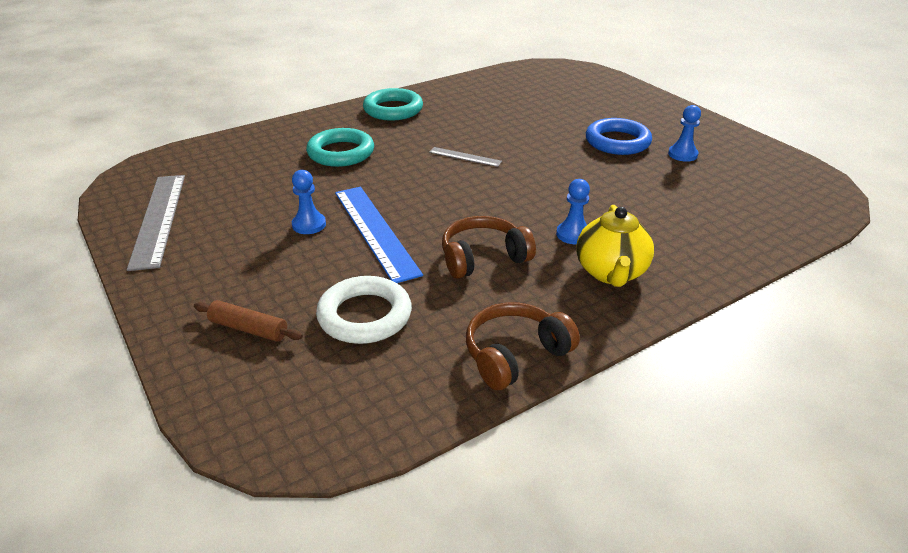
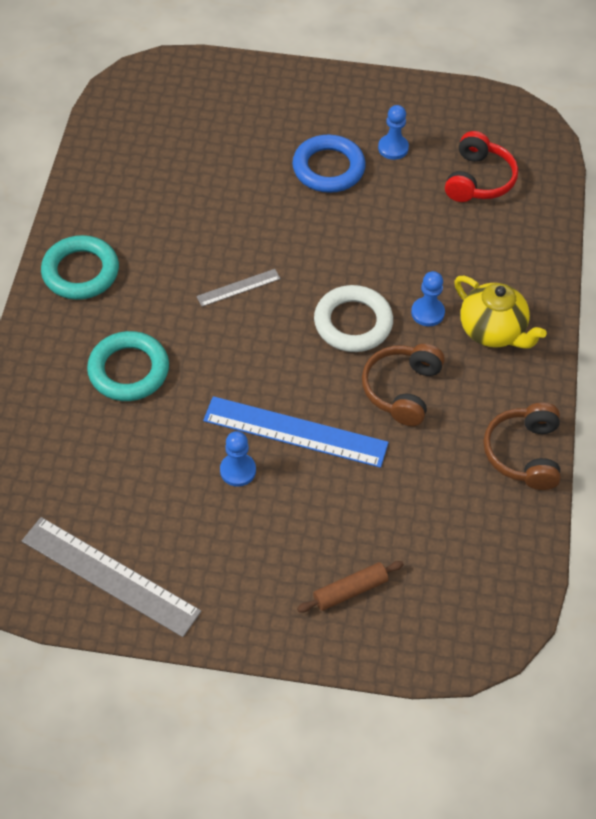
camera: 50 degrees left, 20 degrees up
(365, 316) = (402, 510): white ring -> white ring (353, 323)
(731, 197) = (478, 180): none -> red headphones

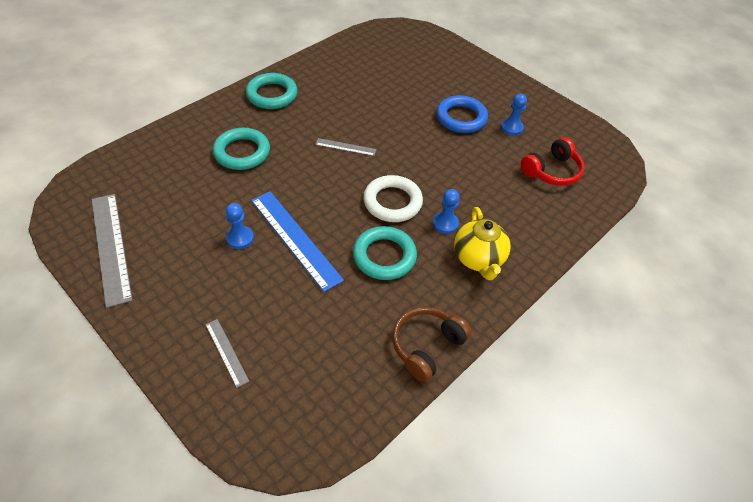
camera: 35 degrees right, 5 degrees down
(350, 590) = (226, 352): brown rolling pin -> grey ruler
(402, 389) = (384, 256): brown headphones -> turquoise ring

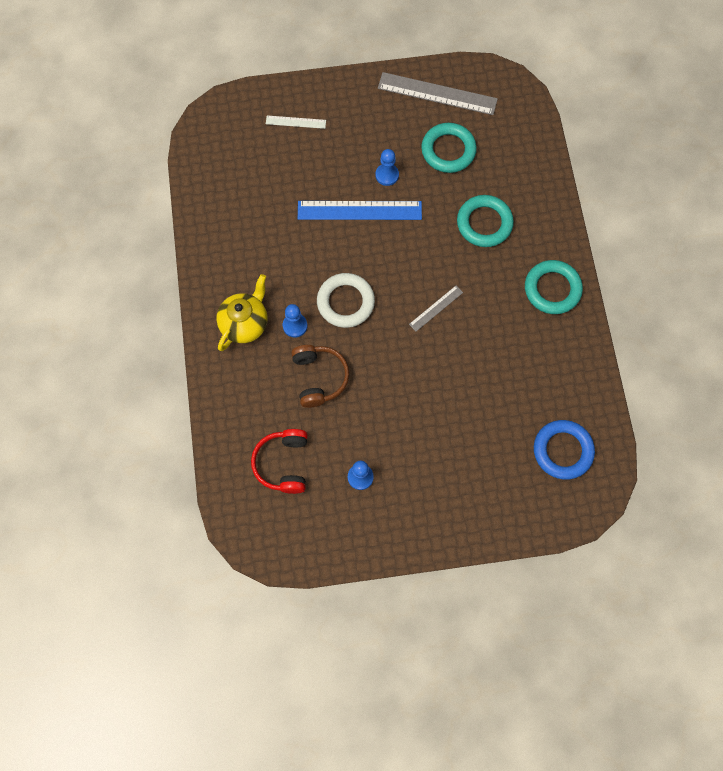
camera: 130 degrees right, 20 degrees up
(226, 352) = (295, 122): grey ruler -> white ruler
(384, 256) = (298, 260): turquoise ring -> turquoise ring (448, 150)
(426, 346) = (207, 236): brown headphones -> brown headphones (319, 378)
(461, 118) = (406, 439): blue ring -> blue ring (562, 451)
(478, 259) = (245, 323): yellow teapot -> yellow teapot turned 90 degrees clockwise

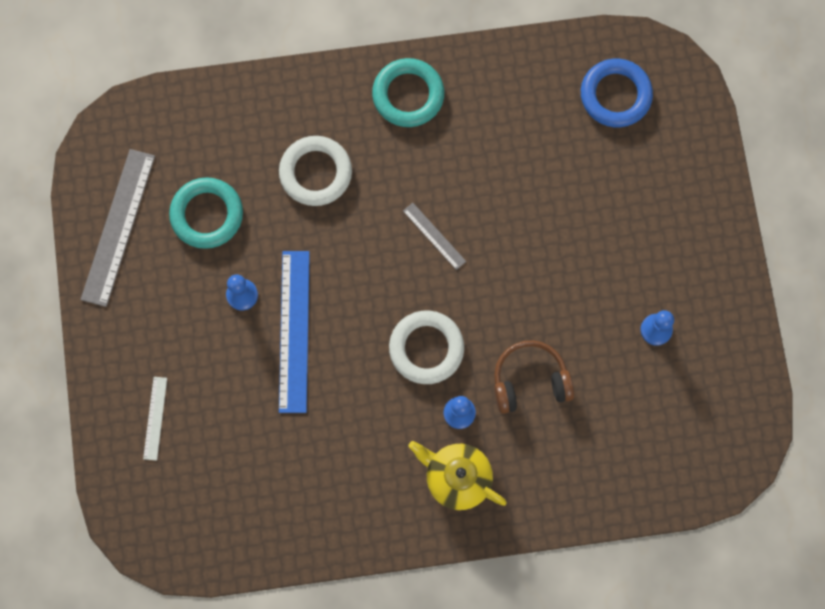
camera: 90 degrees left, 5 degrees up
(283, 463) = (642, 423): red headphones -> none
(484, 223) = (315, 173): turquoise ring -> white ring

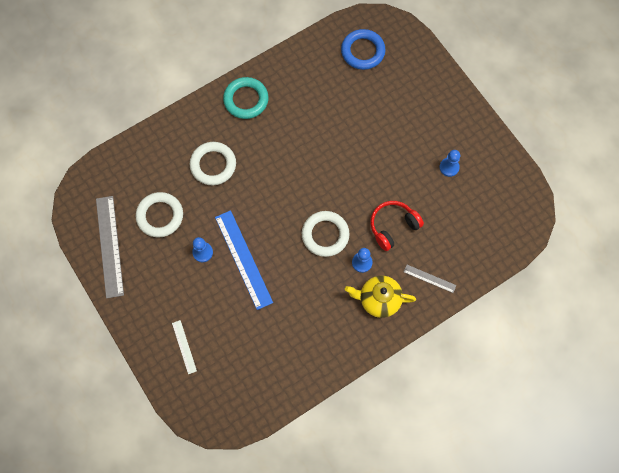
camera: 25 degrees left, 5 degrees down
(207, 215) = (160, 216): turquoise ring -> white ring
(434, 236) = (299, 170): grey ruler -> grey ruler (429, 278)
(530, 381) = (393, 226): brown headphones -> red headphones

